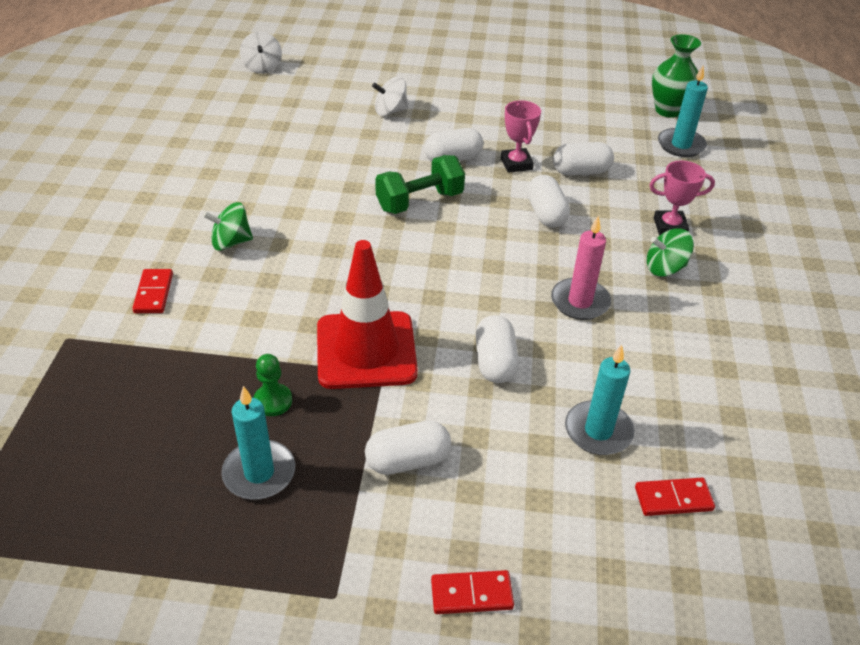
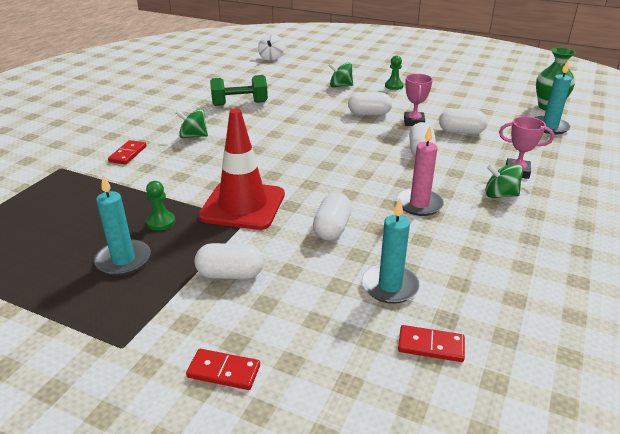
camera: 20 degrees right, 10 degrees down
(390, 111) = (340, 86): white spinning top -> green spinning top
(420, 201) = (332, 133): green dumbbell -> green dumbbell (240, 104)
(462, 100) = (394, 86): none -> green pawn

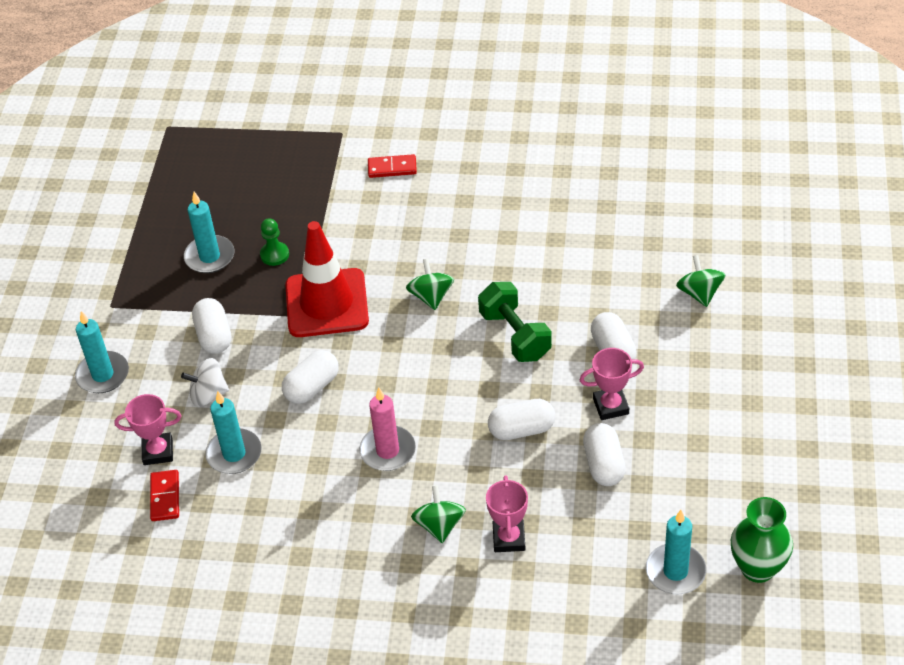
camera: 75 degrees right, 15 degrees up
(193, 136) = (459, 202): green spinning top -> green spinning top (431, 296)
(224, 371) = (103, 375): red domino -> turquoise candle
(240, 104) = (574, 207): green dumbbell -> green dumbbell (515, 335)
(271, 58) = (771, 177): white spinning top -> white spinning top (208, 395)
(332, 228) = (312, 387): white capsule -> white capsule turned 45 degrees counterclockwise
(364, 341) = (158, 452): none -> pink trophy
(394, 86) = (737, 356): green pawn -> none

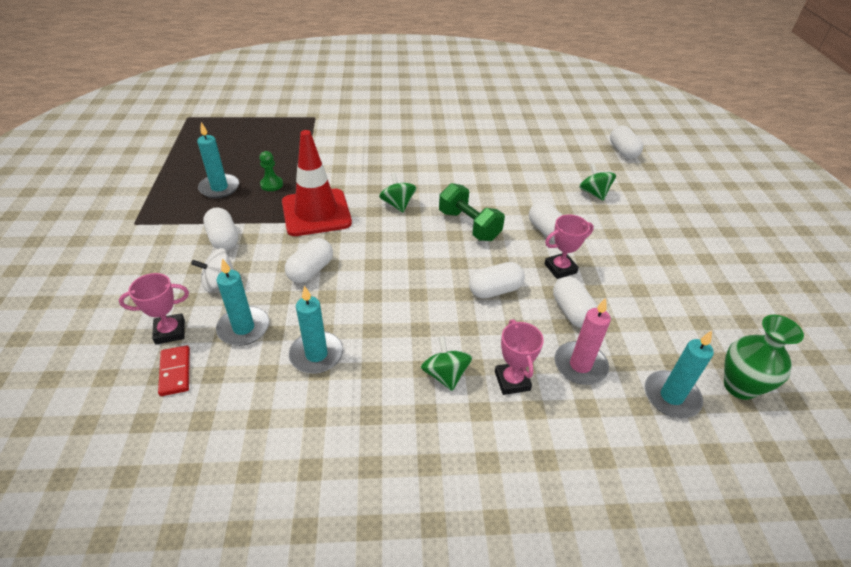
camera: 15 degrees left, 5 degrees down
(103, 375) = (122, 273): turquoise candle -> turquoise candle (316, 354)
(387, 451) = (384, 315): pink candle -> pink candle (580, 365)
(392, 168) = (353, 133): red domino -> none
(774, 220) = (623, 151): none -> white capsule

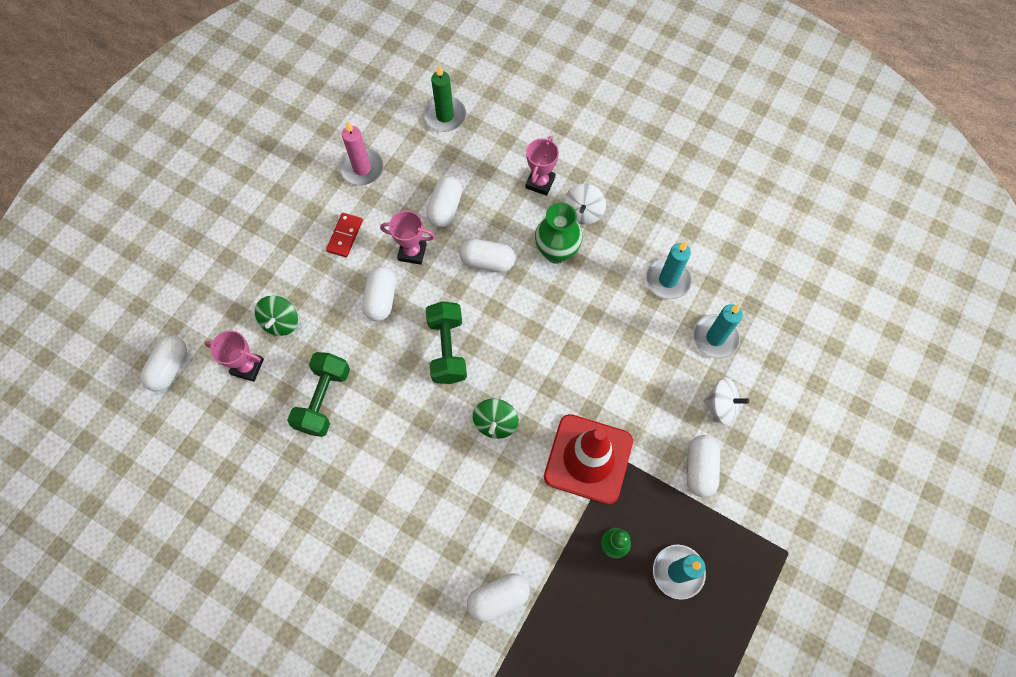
camera: 145 degrees left, 25 degrees up
(170, 331) = (776, 367): pink trophy -> pink trophy (247, 366)
(175, 372) = (779, 322): red domino -> red domino (345, 236)
(310, 270) = (632, 374): white capsule -> white capsule (498, 598)
(445, 375) = (583, 212): green spinning top -> white spinning top
(520, 173) = (323, 399): none -> green dumbbell
(580, 365) = (482, 167): pink candle -> pink candle (362, 168)
(671, 396) = (445, 116): turquoise candle -> green candle
(739, 386) = (393, 97): green vase -> green vase (556, 252)

